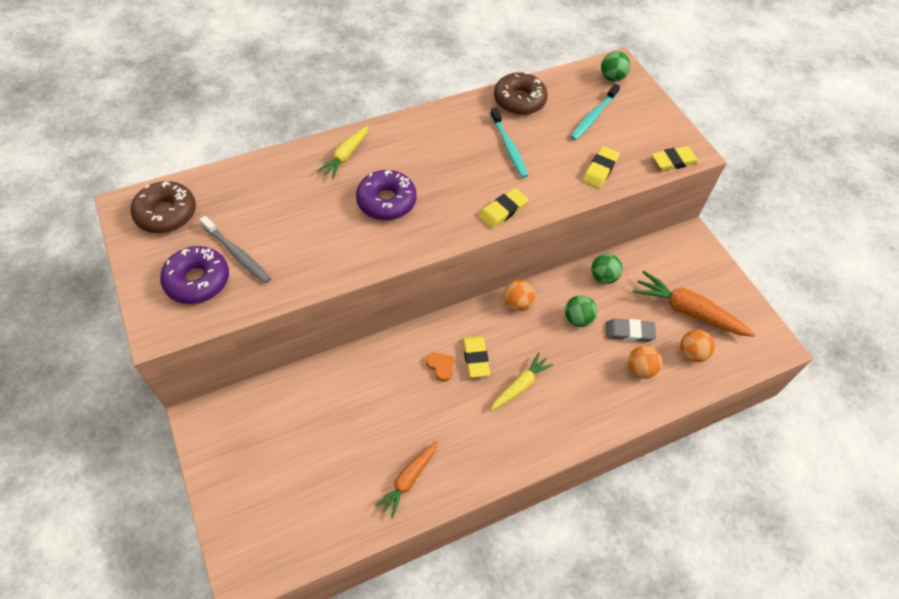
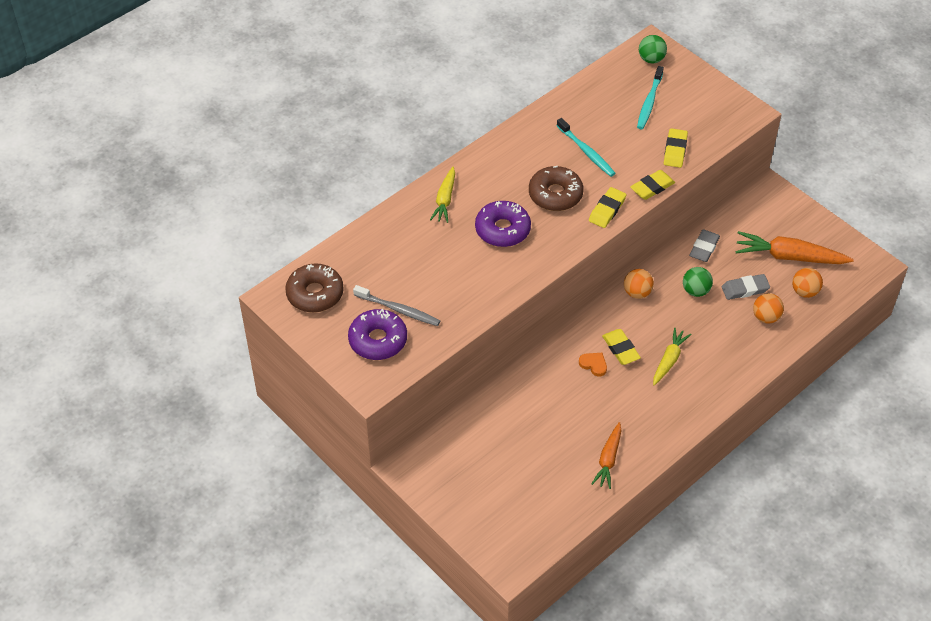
camera: 15 degrees left, 5 degrees down
(519, 100) = (576, 104): brown donut -> brown donut (555, 194)
(603, 277) = (704, 248): green ball -> grey eraser
(673, 161) = (736, 125): yellow eraser -> yellow eraser (652, 187)

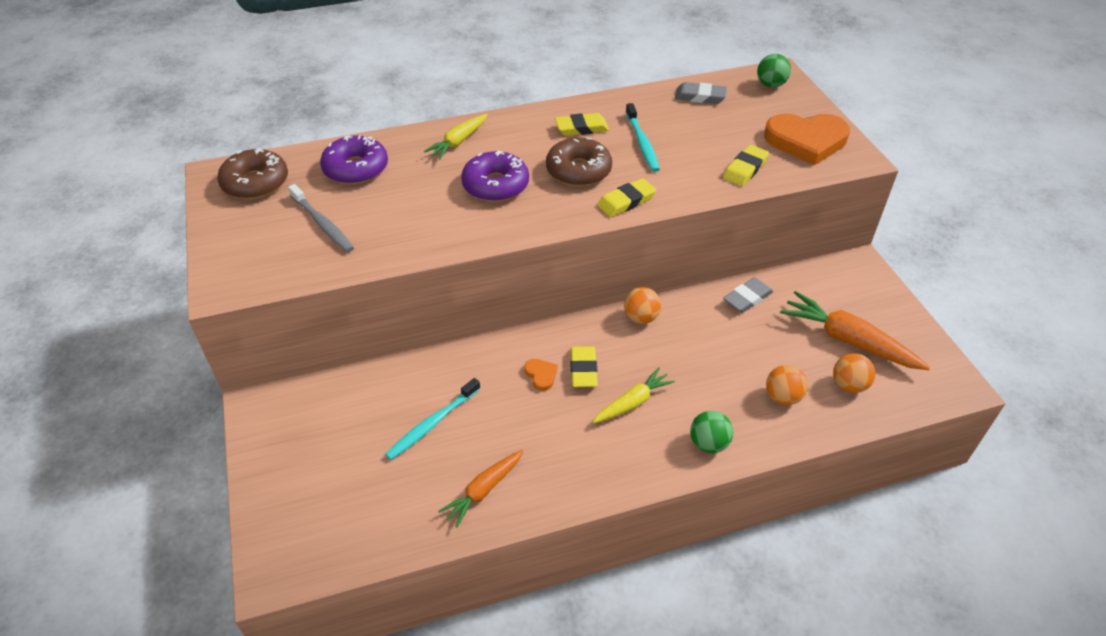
camera: 25 degrees right, 5 degrees down
(378, 340) = (274, 245): purple donut -> purple donut (356, 169)
(649, 102) = (743, 119): turquoise toothbrush -> turquoise toothbrush (432, 424)
(652, 187) = (694, 195): yellow eraser -> yellow eraser (581, 128)
(695, 291) = (711, 338): green ball -> green ball (708, 443)
(705, 108) = (806, 141): none -> orange heart
(745, 289) = (773, 357): grey eraser -> grey eraser (700, 97)

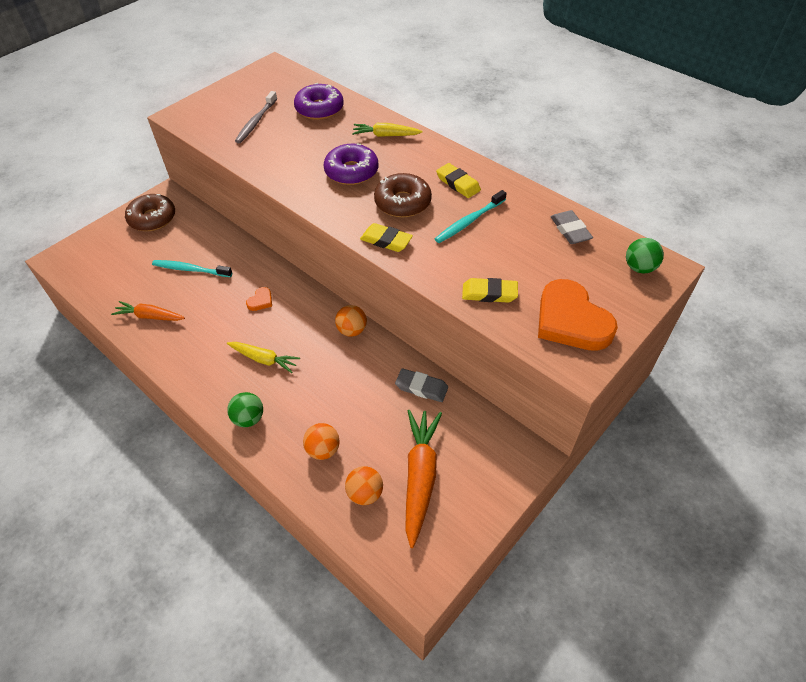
camera: 60 degrees right, 5 degrees up
(255, 183) = (275, 81): brown donut -> brown donut (152, 218)
(583, 369) = (279, 320): yellow eraser -> none

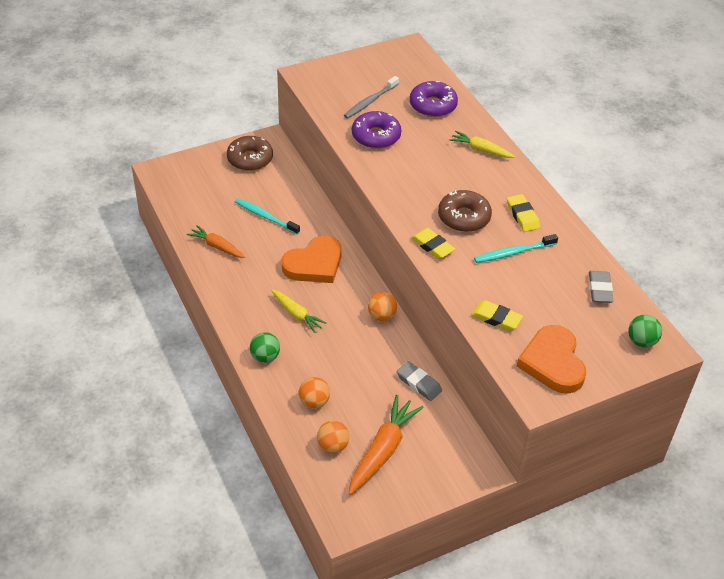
camera: 20 degrees right, 5 degrees down
(261, 301) = (314, 264): orange heart -> orange heart, size x2.37
(351, 171) = (433, 175): purple donut -> purple donut (376, 136)

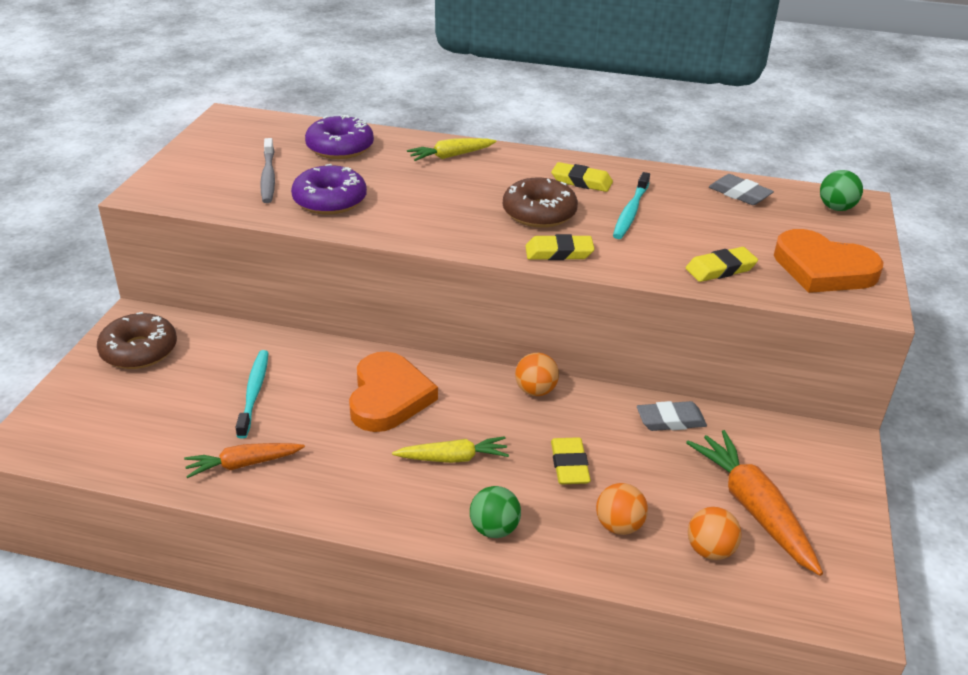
camera: 50 degrees left, 10 degrees down
(265, 216) = (254, 392): turquoise toothbrush -> turquoise toothbrush turned 105 degrees clockwise
(338, 360) = (569, 465): none -> yellow eraser

